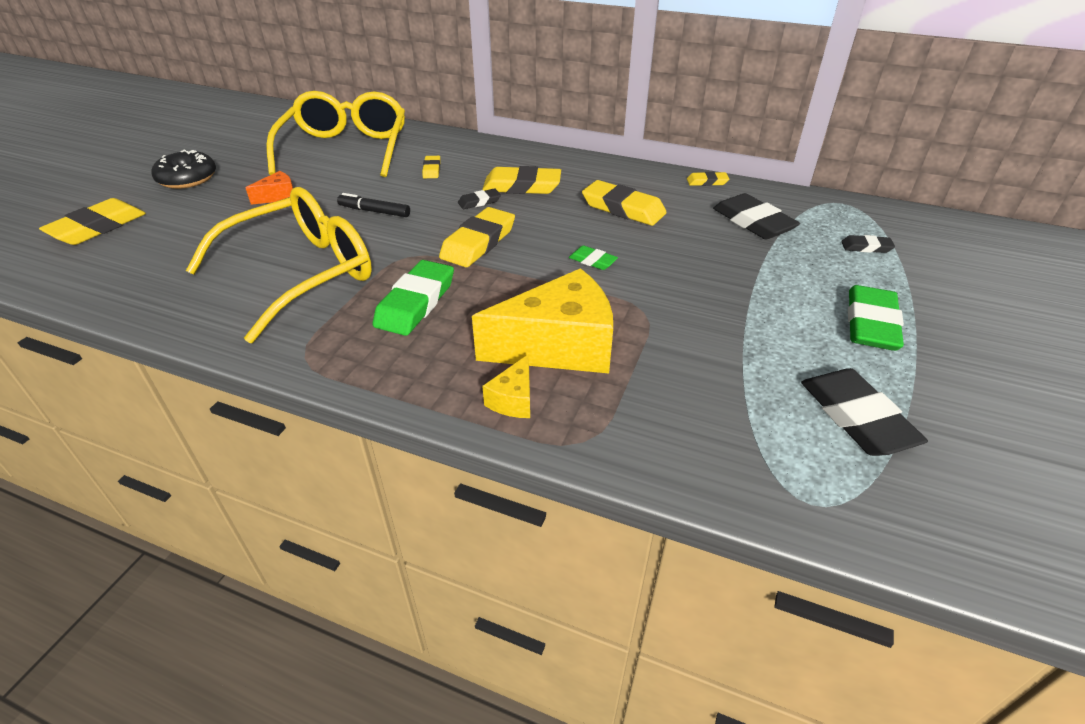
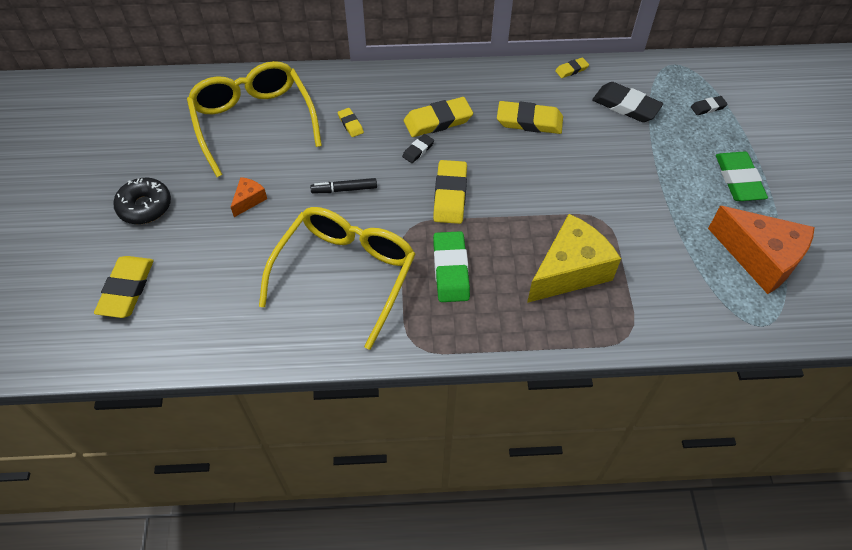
camera: 25 degrees left, 15 degrees up
(513, 399) = (570, 323): yellow cheese -> none
(592, 261) = (542, 185): green eraser -> none
(856, 417) = (760, 258): black eraser -> orange cheese

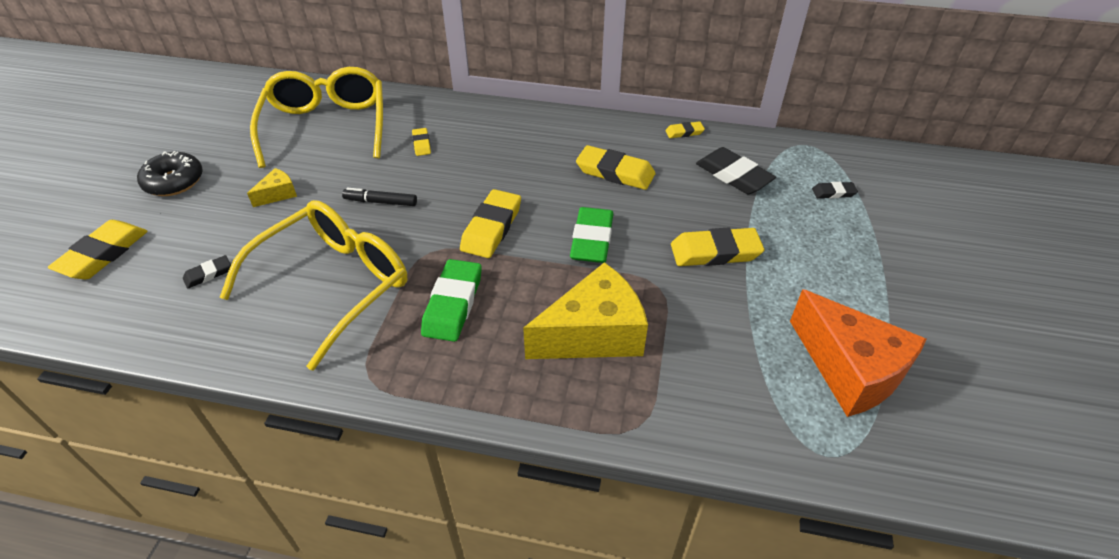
camera: 15 degrees right, 10 degrees down
(249, 200) = (278, 194): orange cheese -> yellow cheese
(418, 150) = (479, 179): black eraser -> black eraser (208, 274)
(438, 121) = (514, 156): yellow eraser -> yellow eraser (715, 252)
(738, 180) = (848, 274): green eraser -> green eraser (592, 239)

